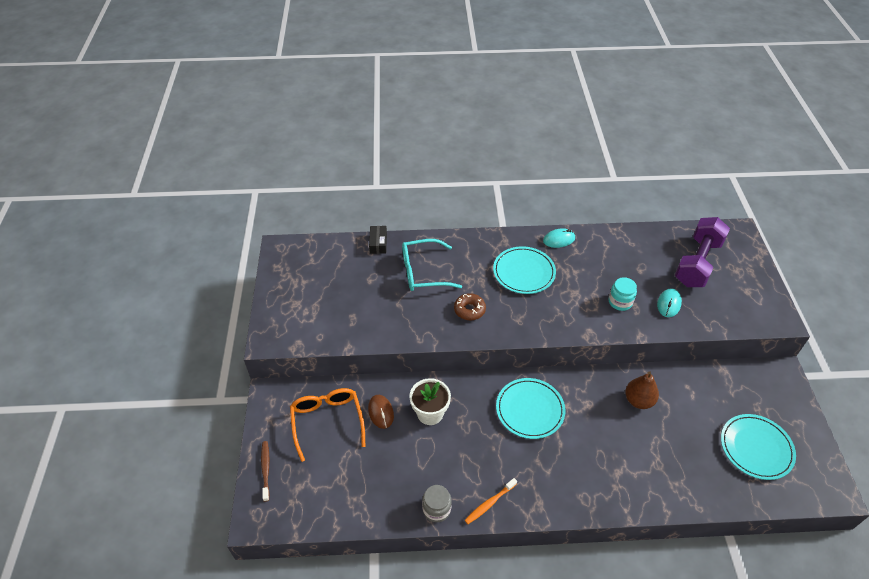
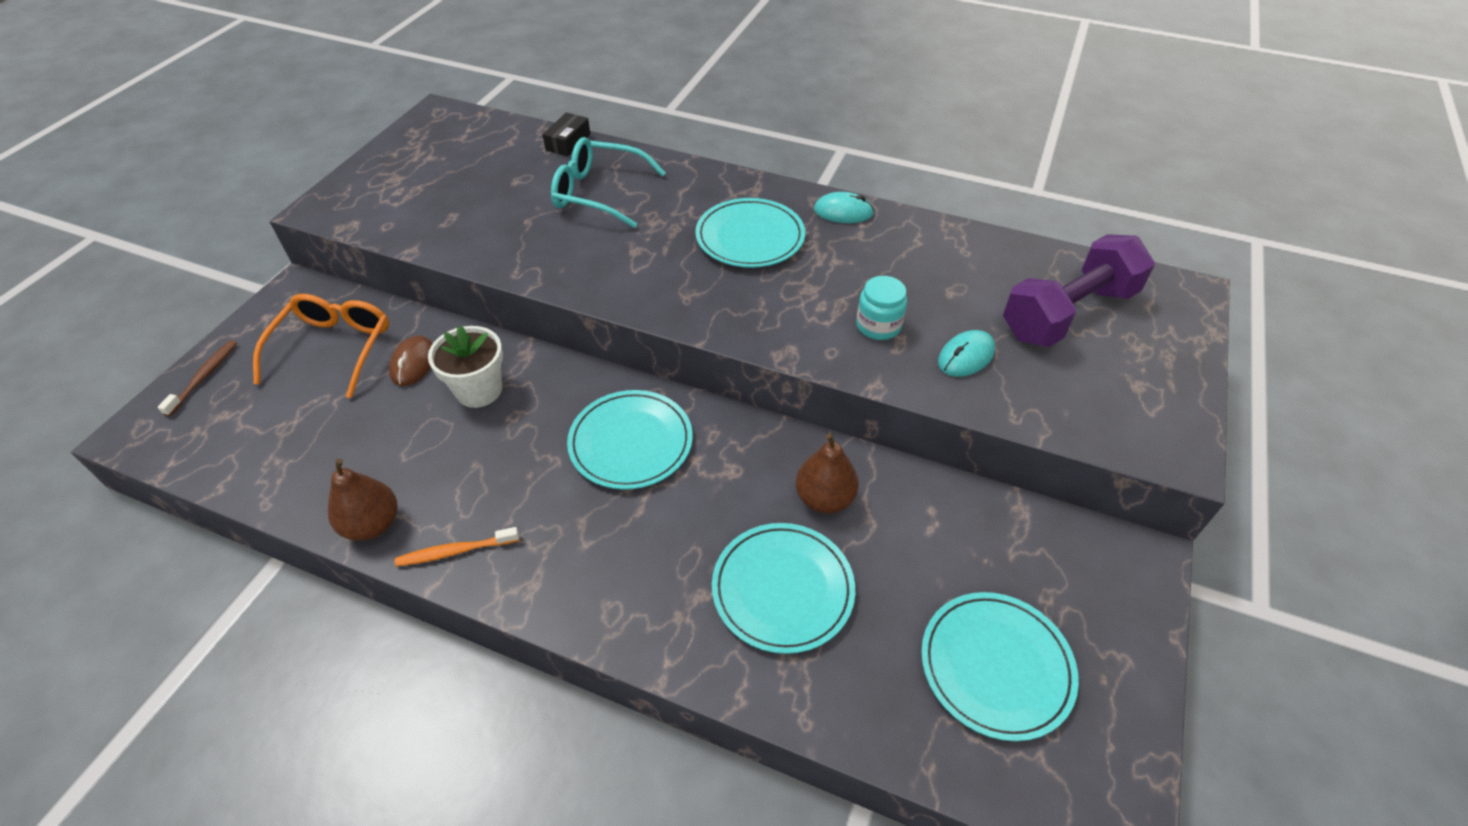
camera: 25 degrees right, 0 degrees up
(436, 509) = (372, 525): grey jar -> brown pear
(469, 310) = (623, 259): brown donut -> none
(650, 453) = (782, 589): none -> turquoise plate

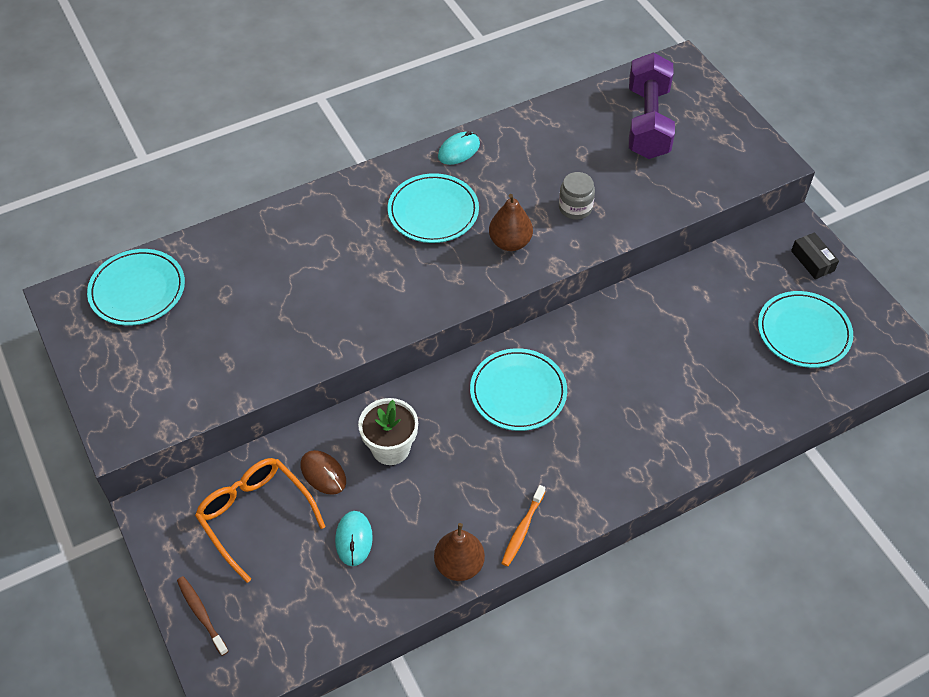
camera: 50 degrees left, 5 degrees up
(568, 142) = (208, 241): black box -> black box (812, 261)
(599, 193) = (295, 259): turquoise glasses -> none
(782, 589) = (687, 387): turquoise plate -> turquoise plate (137, 290)
(824, 498) = (646, 328): brown pear -> brown pear (510, 242)
(878, 326) = (575, 208): turquoise jar -> grey jar
(965, 356) = (636, 189): turquoise mouse -> turquoise mouse (354, 539)

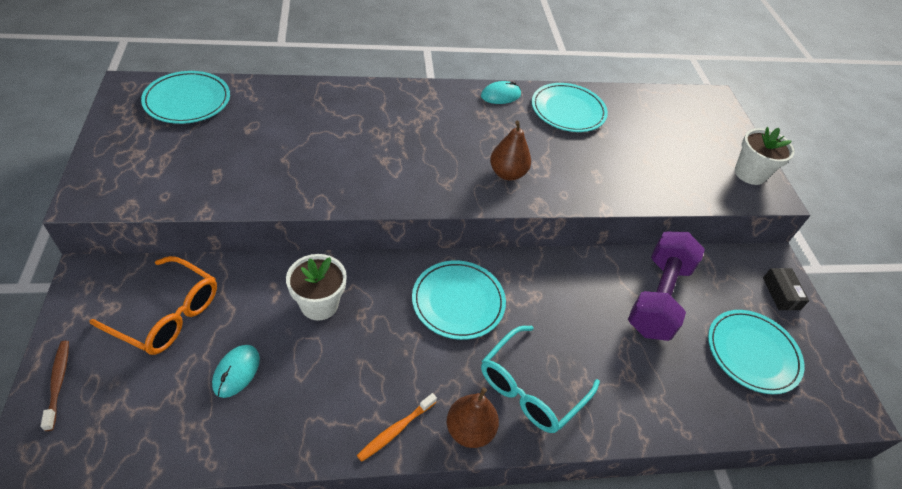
camera: 15 degrees right, 5 degrees down
(255, 516) = (167, 314): orange glasses -> orange glasses turned 135 degrees clockwise
(323, 473) = (248, 302): brown mouse -> none
(433, 211) = (455, 129): turquoise plate -> turquoise plate (568, 110)
(459, 565) = (316, 439): brown pear -> brown pear (469, 430)
(575, 208) = (577, 168): grey jar -> none
(621, 445) = (531, 388): none -> turquoise glasses
(648, 122) = (669, 128): purple dumbbell -> purple dumbbell (658, 297)
(744, 146) = (750, 173): none -> white flower pot

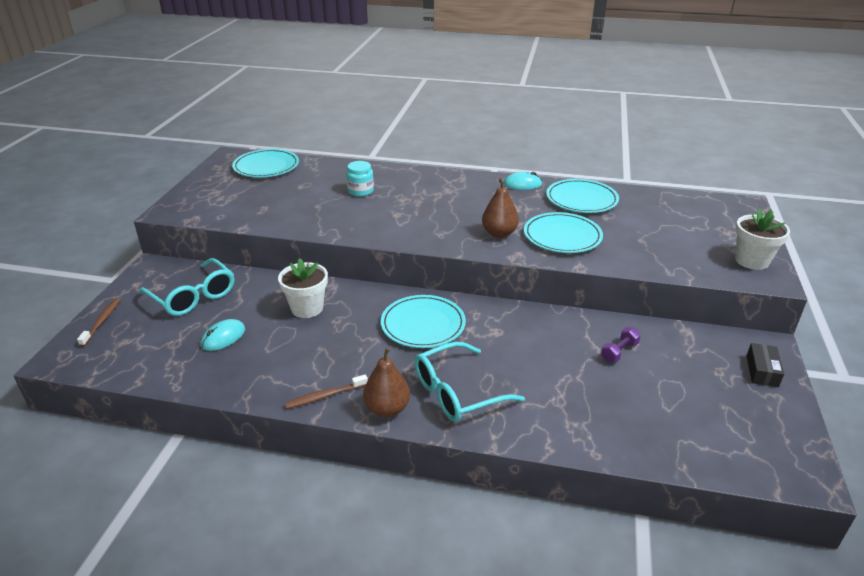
camera: 25 degrees right, 15 degrees down
(167, 314) = (193, 296): orange glasses -> turquoise glasses
(326, 128) = (360, 191): none -> turquoise jar
(395, 430) = (325, 396): orange toothbrush -> brown toothbrush
(658, 297) = (619, 352): purple dumbbell -> purple dumbbell, size x0.41
(752, 353) = (702, 410): turquoise plate -> turquoise plate (562, 236)

